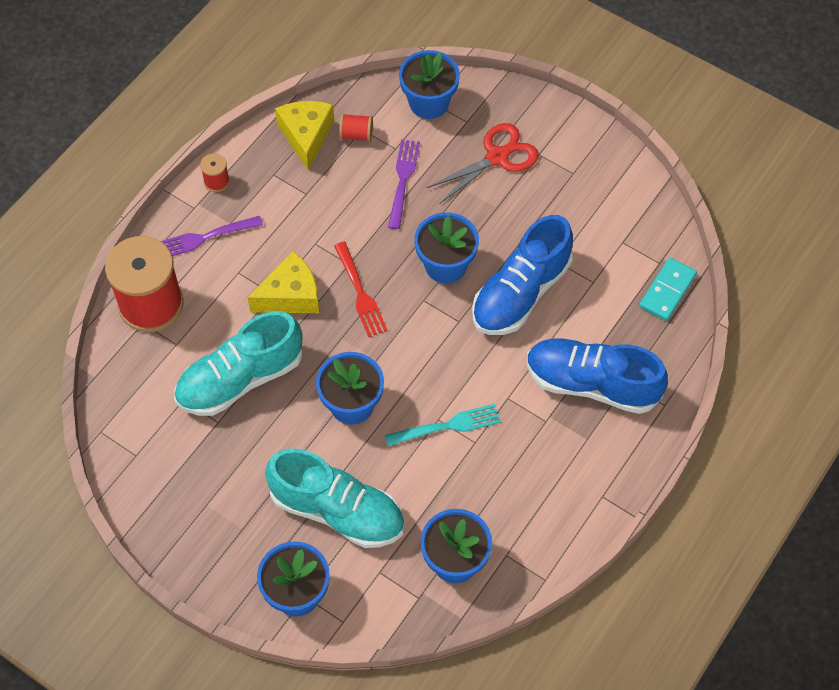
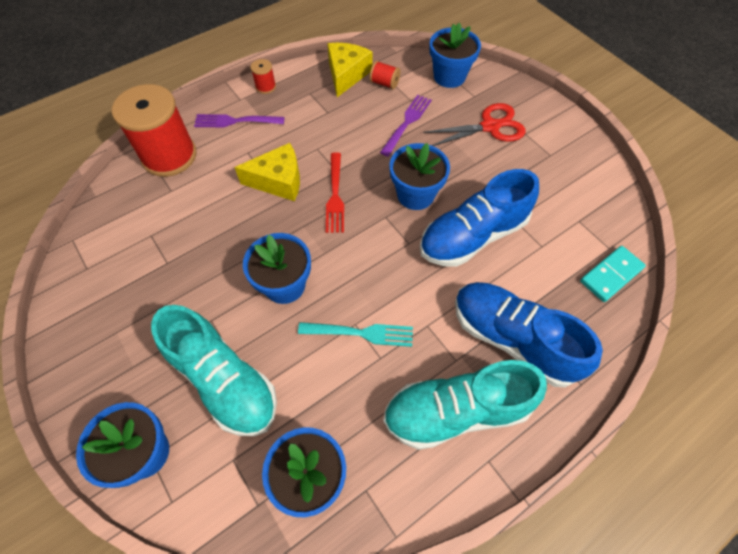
camera: 20 degrees right, 0 degrees up
(240, 379) = (204, 233): turquoise shoe -> turquoise shoe (456, 411)

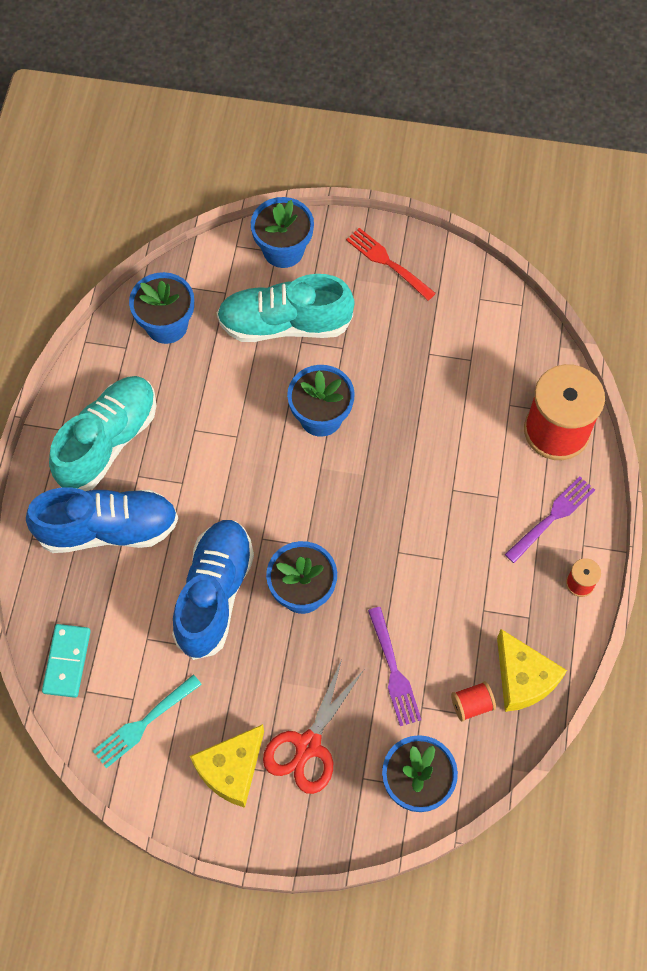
camera: 135 degrees right, 5 degrees up
(278, 181) = (434, 495): yellow cheese -> yellow cheese (231, 769)
(335, 195) = (371, 526): red fork -> red fork (388, 263)
(360, 333) = (226, 433): turquoise fork -> turquoise fork (145, 722)

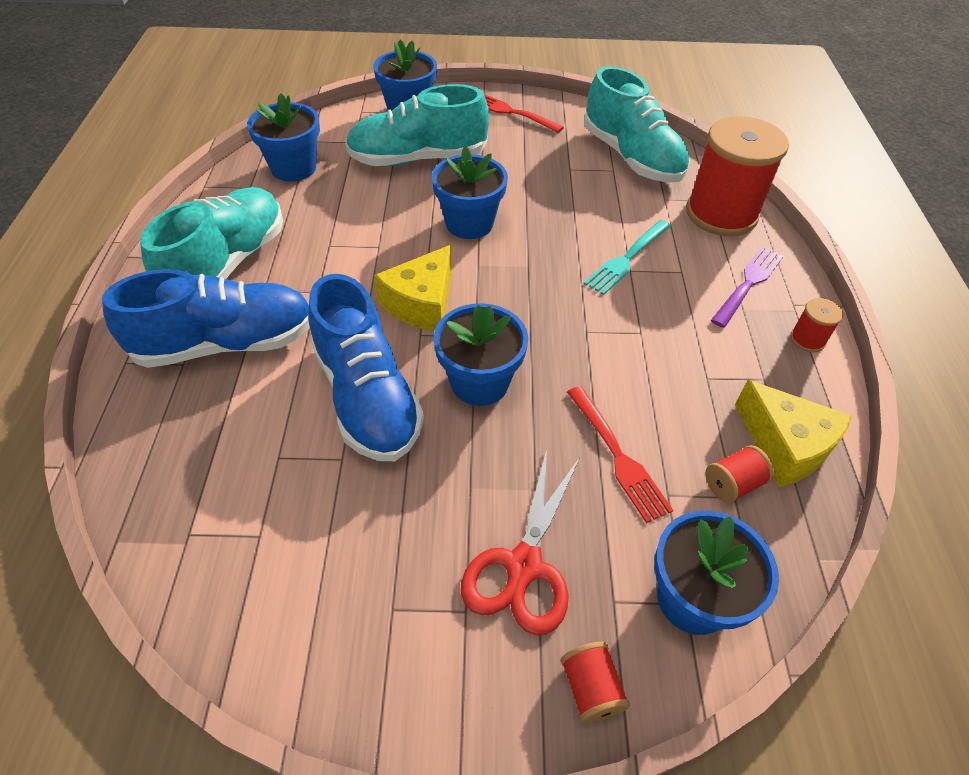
camera: 10 degrees left, 15 degrees down
(67, 661) = (162, 498): turquoise domino -> none
(145, 722) = (277, 565): turquoise fork -> turquoise fork (627, 258)
(214, 594) = (367, 396): blue shoe -> blue shoe turned 150 degrees clockwise
(231, 769) = (414, 616): yellow cheese -> yellow cheese (421, 303)
(334, 830) = (591, 689): none -> red spool
(393, 670) = (617, 455): purple fork -> red fork
(493, 344) = (632, 157): none -> turquoise shoe

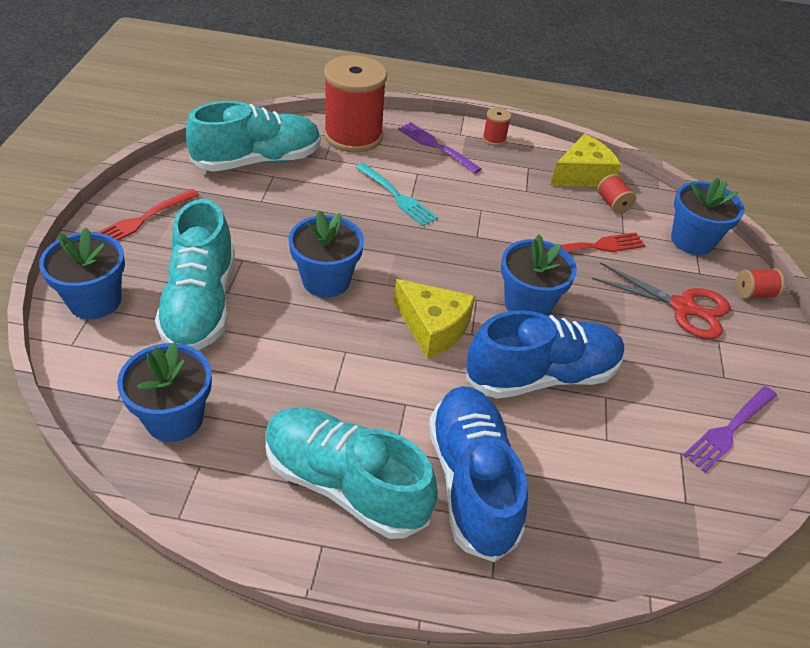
camera: 85 degrees left, 5 degrees down
(297, 602) = (729, 429): none -> purple fork

